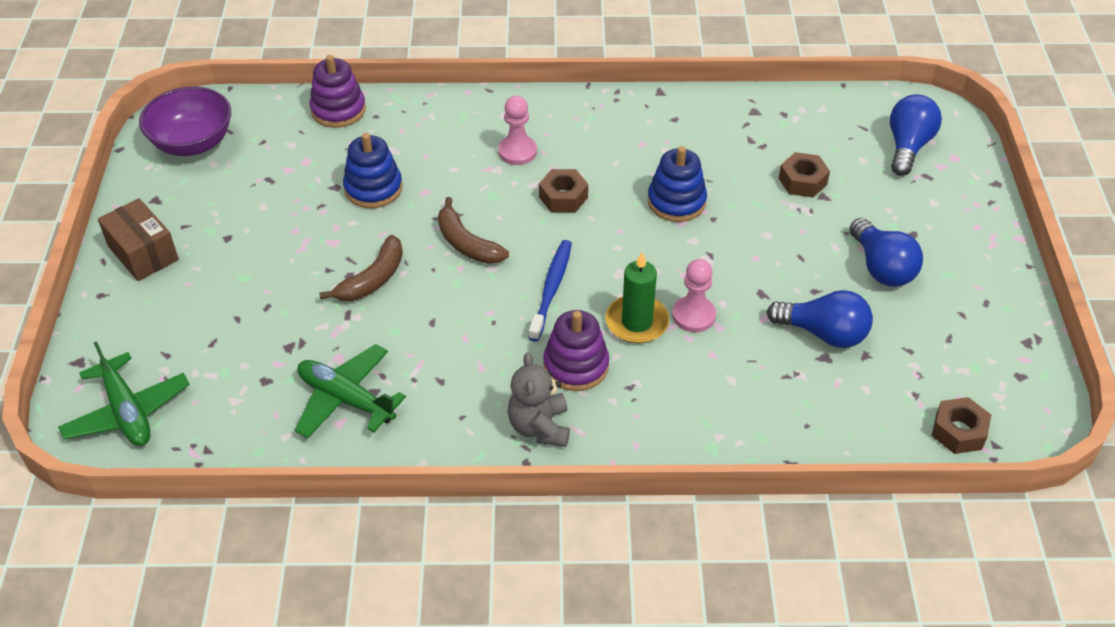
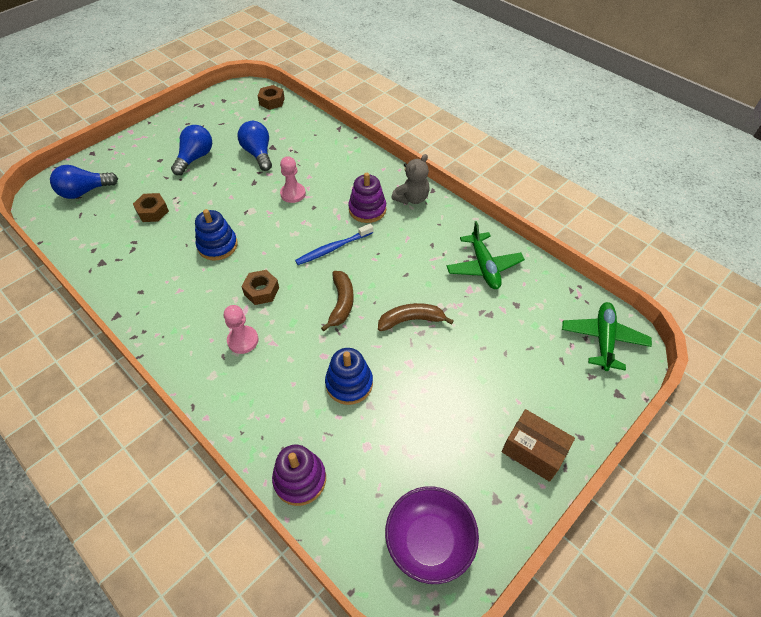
camera: 135 degrees left, 5 degrees up
(143, 253) = (533, 451): brown box -> brown box turned 60 degrees counterclockwise
(637, 322) = (318, 208): green candle -> none

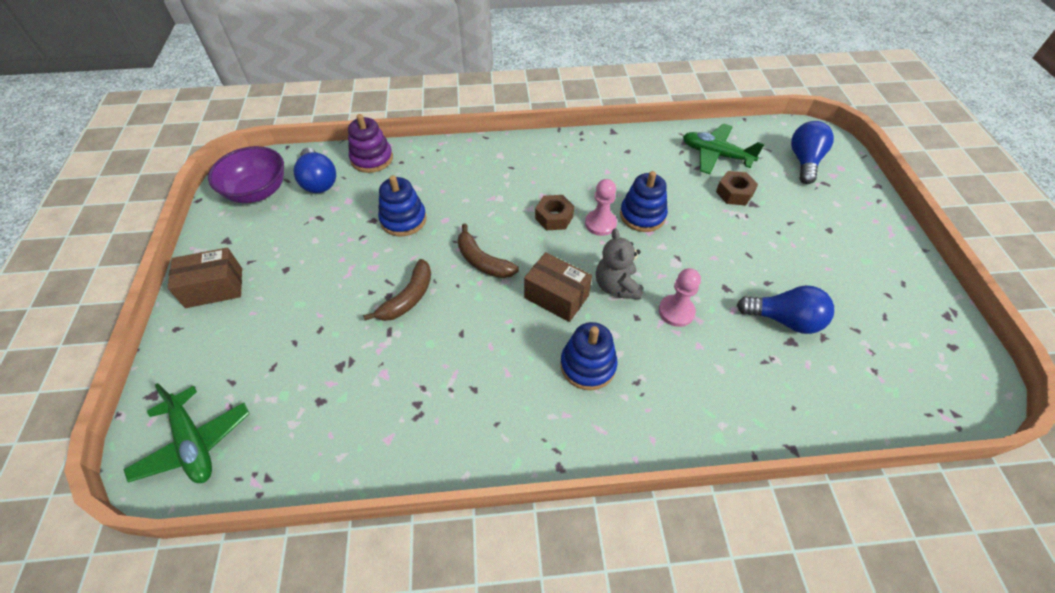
camera: 130 degrees right, 0 degrees up
(195, 158) = (813, 259): blue light bulb -> blue light bulb (318, 181)
(243, 340) = (513, 183): pink pawn -> pink pawn (600, 224)
(272, 101) = (921, 403): brown nut -> none
(333, 248) = (556, 296): blue toothbrush -> brown box
(367, 209) = (588, 365): purple stacking toy -> blue stacking toy
(411, 198) = (566, 428): grey teddy bear -> grey teddy bear (616, 286)
(483, 267) = (392, 414): green plane -> green plane (715, 155)

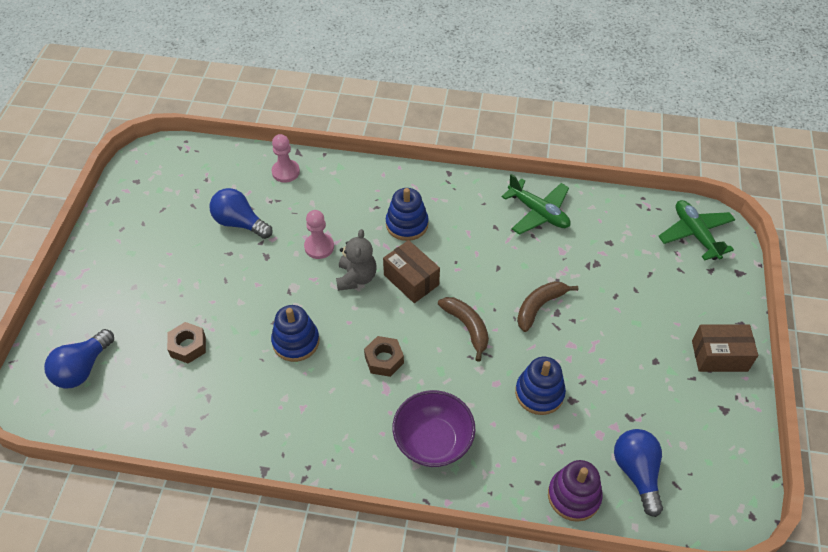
camera: 165 degrees left, 0 degrees up
(258, 191) = (707, 473): purple bowl -> purple bowl (433, 441)
(600, 224) = (341, 342): pink pawn -> pink pawn (285, 172)
(715, 155) = (169, 401): green plane -> green plane (538, 212)

